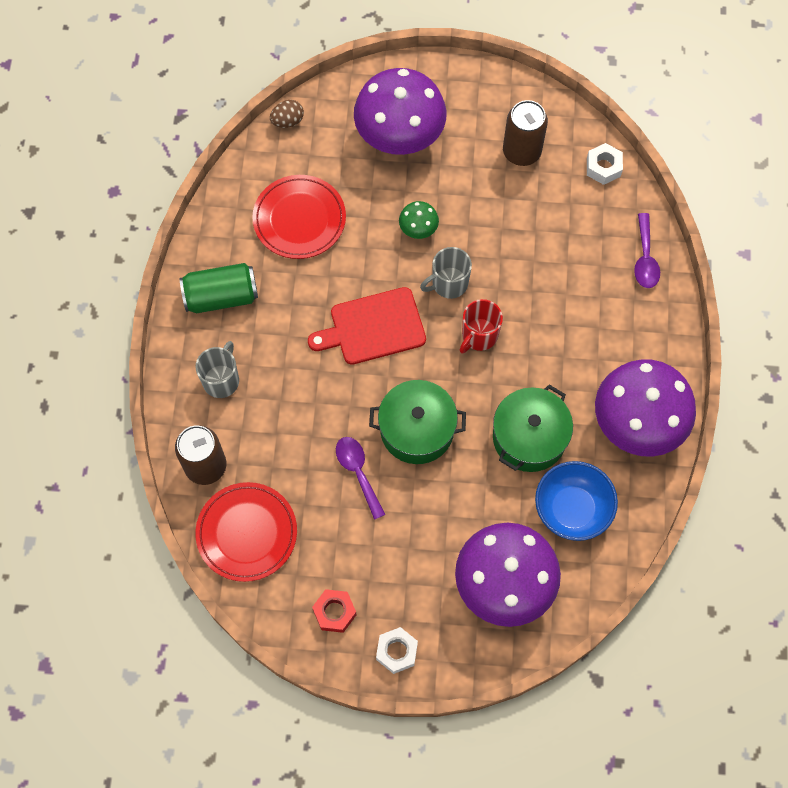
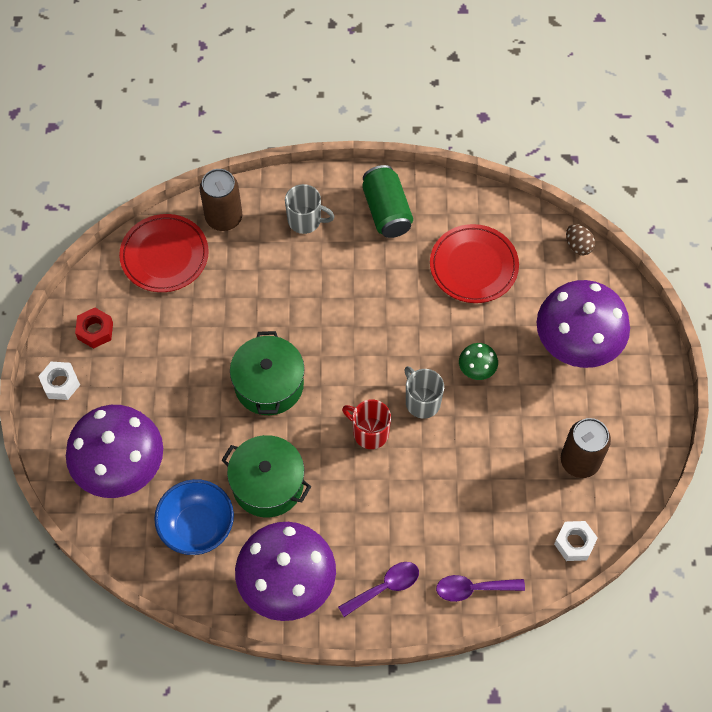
camera: 85 degrees right, 5 degrees down
(358, 473) = (224, 338): purple spoon -> purple spoon (384, 587)
(373, 327) = (369, 339): red cutting board -> none

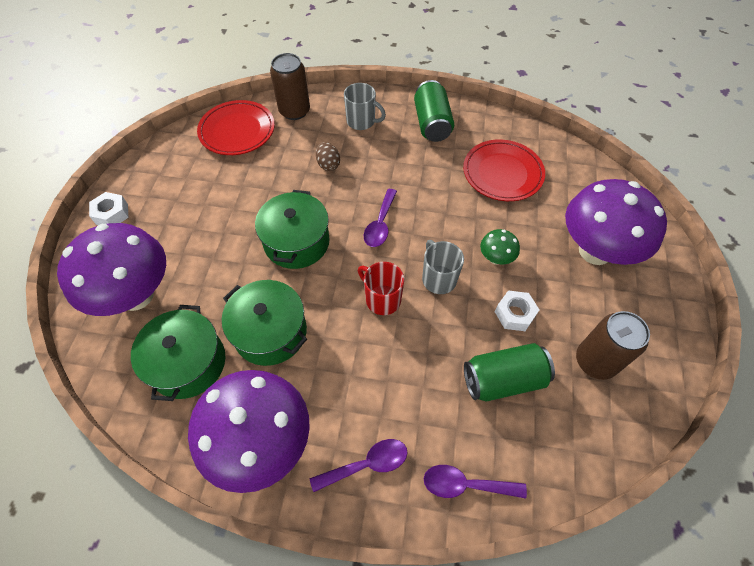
camera: 10 degrees right, 5 degrees down
(95, 331) = (158, 177): red nut -> none
(197, 527) = (188, 363): blue bowl -> green pot
(352, 350) = (380, 224): none -> purple spoon
(496, 492) = (503, 379): none -> green can
(574, 543) = (586, 451): white nut -> white nut (514, 314)
(578, 246) = (599, 170): brown egg -> brown egg (328, 164)

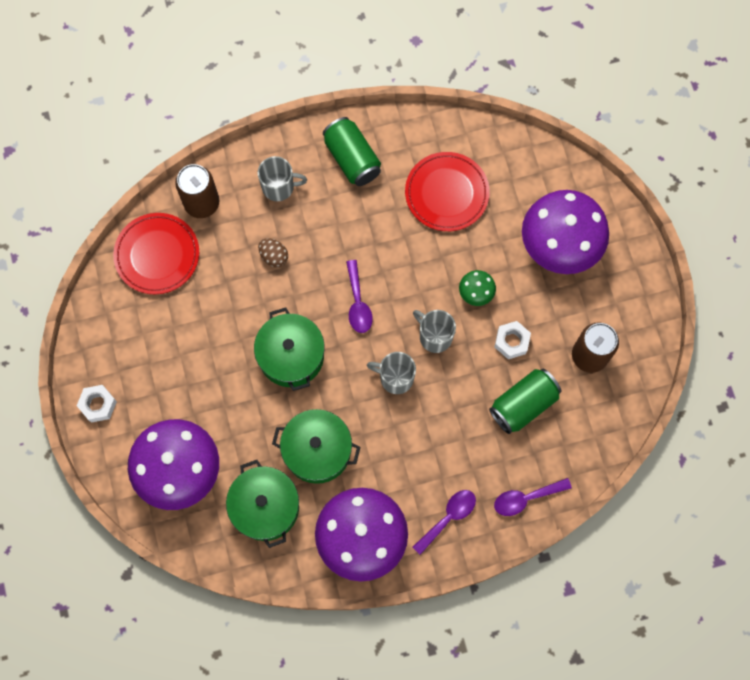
camera: 25 degrees left, 15 degrees up
(382, 299) = (395, 378): red mug -> grey mug

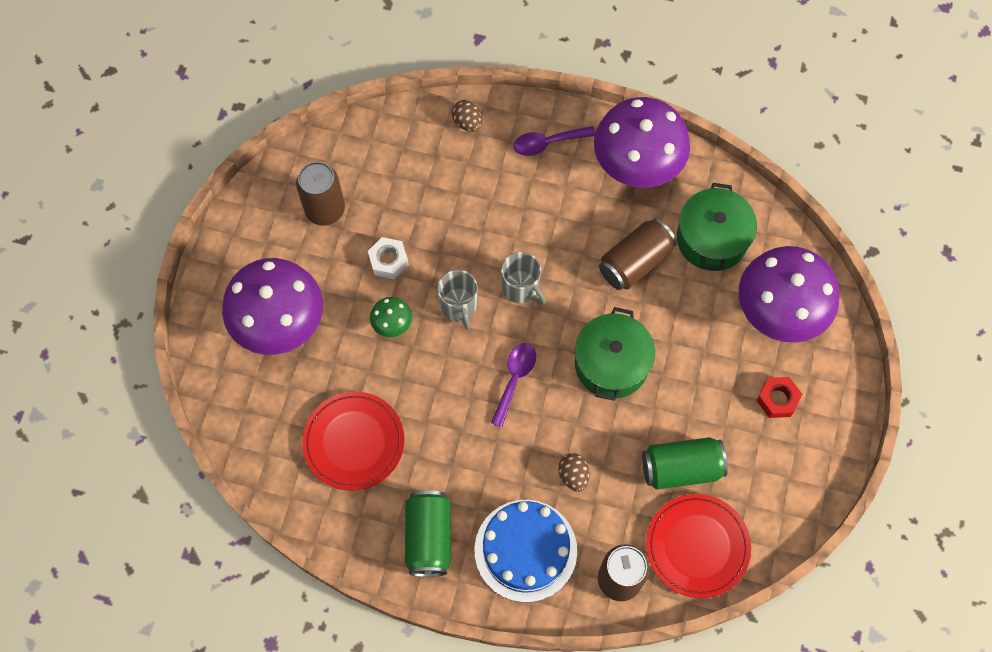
camera: 150 degrees left, 5 degrees down
(98, 405) = (832, 420): white nut -> none
(148, 398) = (777, 399): none -> red nut
(279, 187) = (525, 550): grey mug -> blue cake
(317, 450) = (635, 262): green pot -> brown can
(523, 404) = (416, 200): green can -> green can (681, 468)
(526, 498) = (467, 122): purple spoon -> brown egg

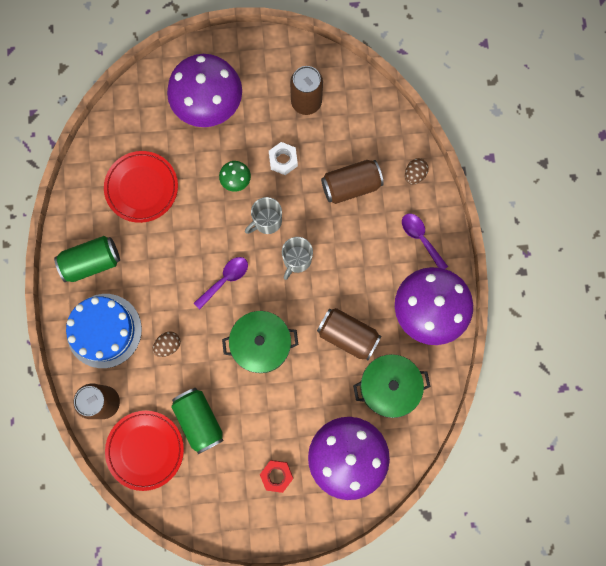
camera: 70 degrees right, 10 degrees up
(453, 196) = (351, 186): none -> brown can
(514, 379) = (225, 280): purple spoon -> purple spoon turned 45 degrees counterclockwise

